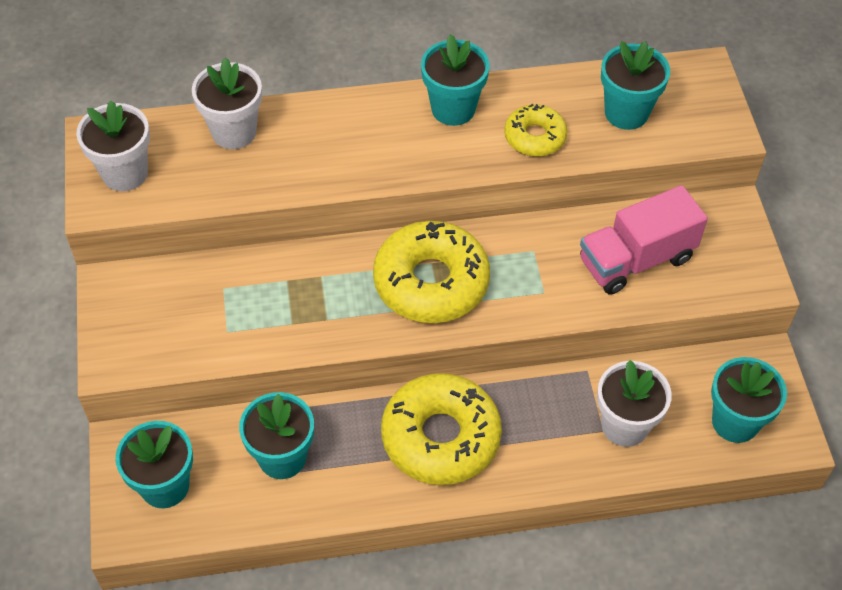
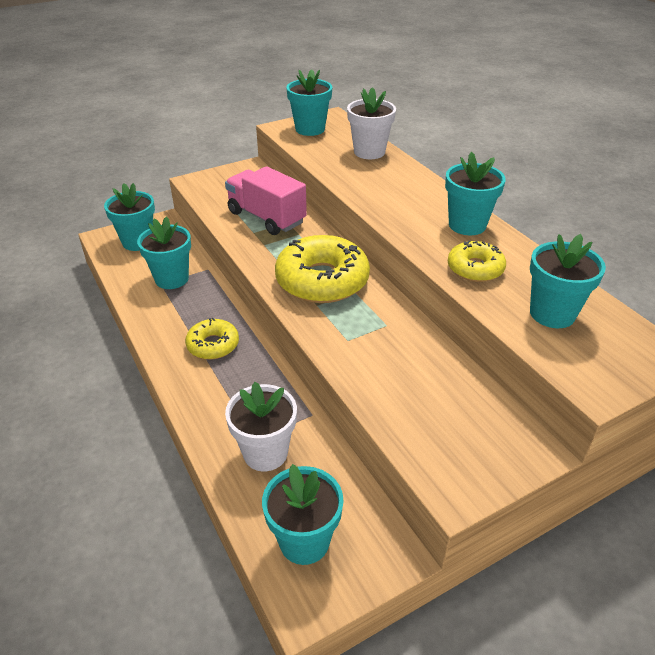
camera: 70 degrees right, 15 degrees down
(125, 173) = (310, 129): white flower pot -> turquoise flower pot
(440, 437) = (213, 345): yellow donut -> yellow donut, size x0.55
(636, 259) = (419, 389): pink truck -> pink truck (266, 217)

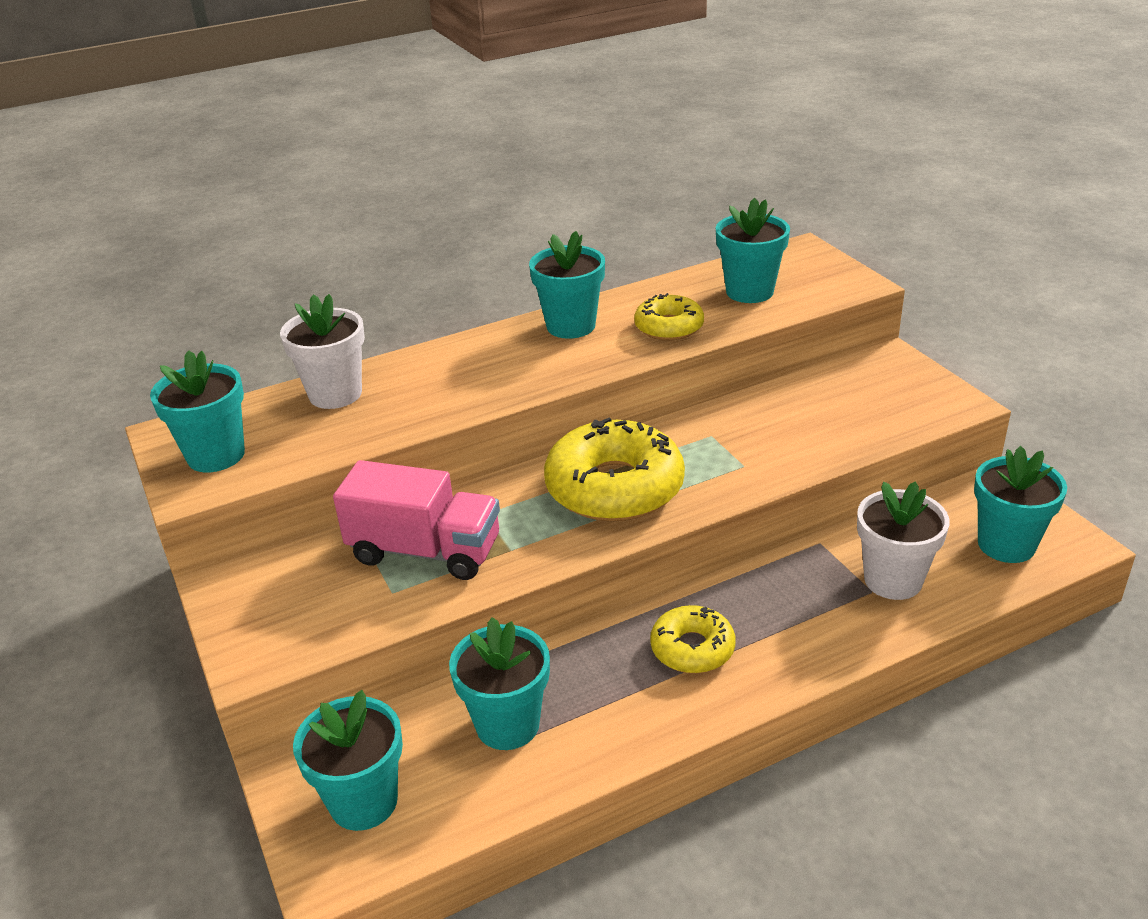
camera: 85 degrees left, 5 degrees down
(266, 217) = (425, 551): pink truck -> pink truck turned 120 degrees counterclockwise

